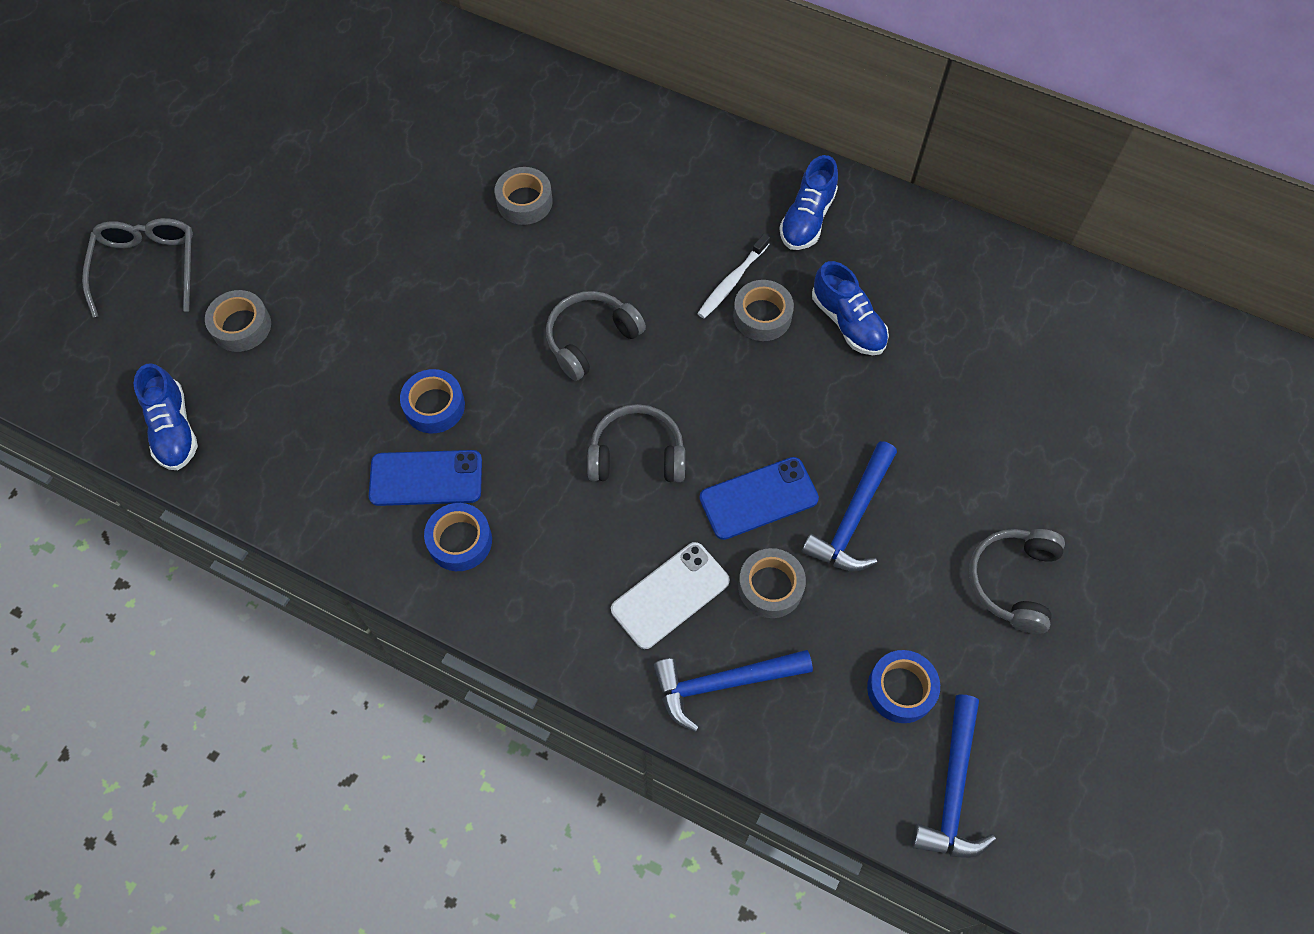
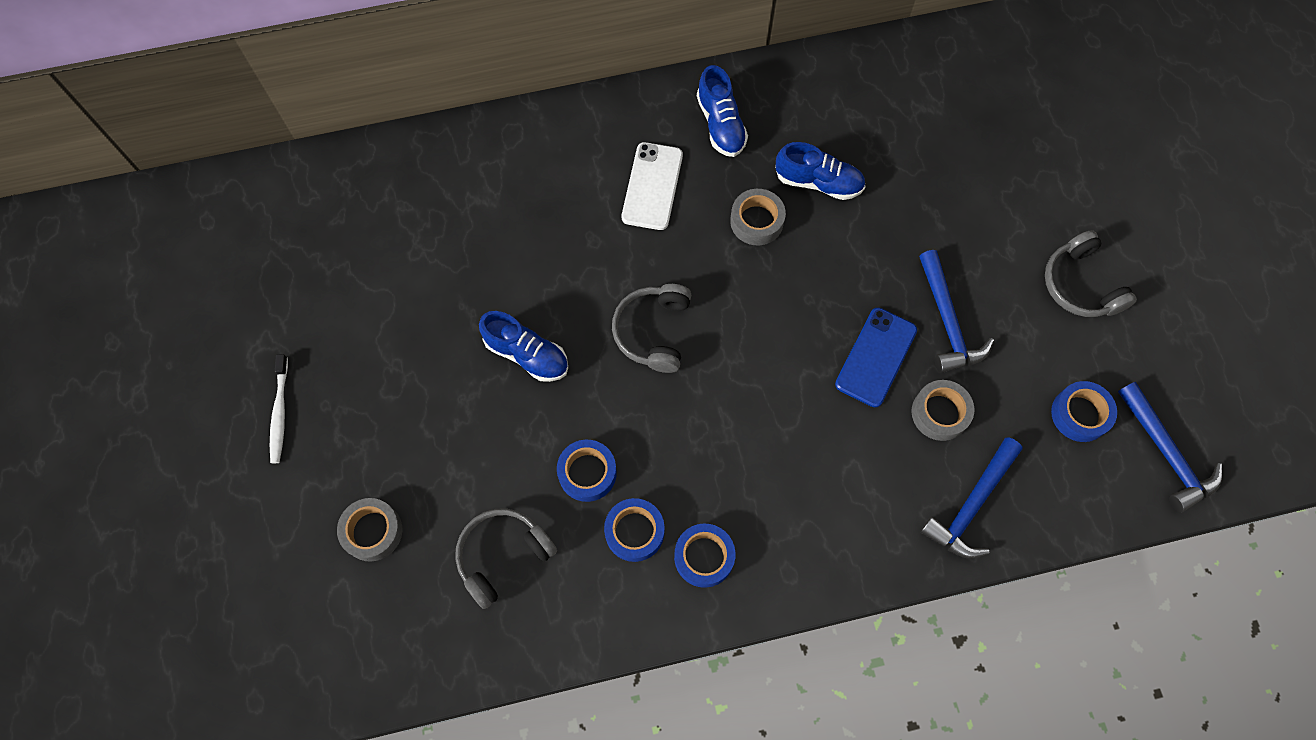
camera: 40 degrees left, 5 degrees up
(148, 267) = (242, 545): grey glasses -> none
(174, 429) = (400, 655): blue shoe -> blue shoe (527, 354)
(426, 478) = (634, 532): blue phone -> blue tape
(524, 201) = (501, 262): grey tape -> none
(637, 455) = (766, 392): grey headphones -> grey headphones (503, 556)
(670, 595) = (882, 474): white phone -> white phone (652, 186)
(732, 281) = (712, 211): white toothbrush -> white toothbrush (280, 413)

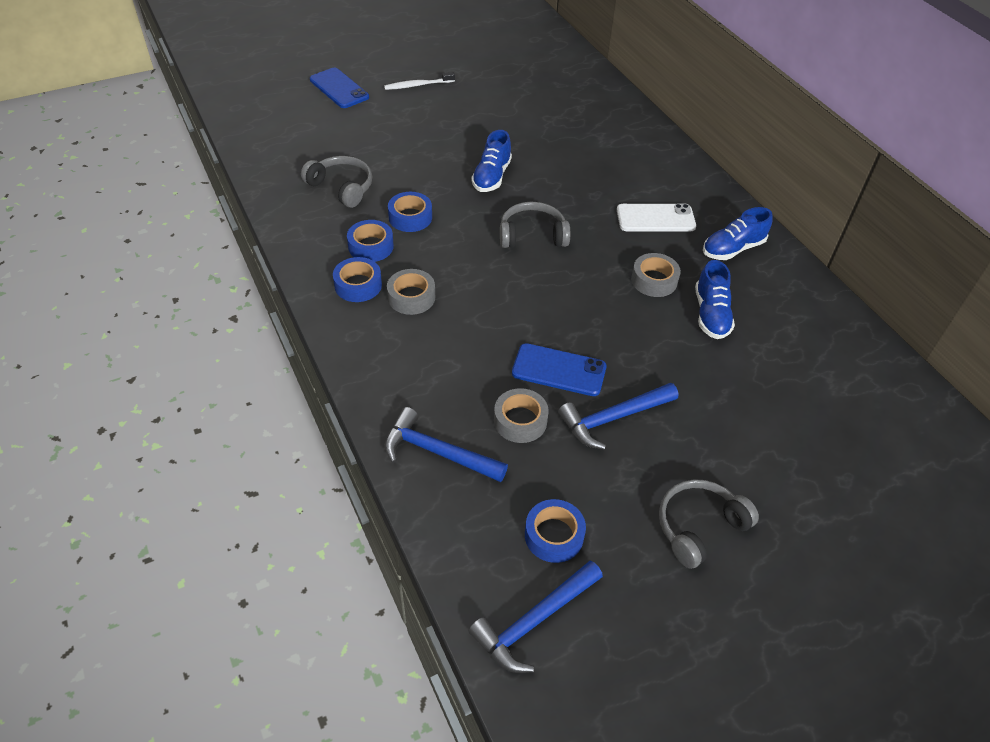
camera: 75 degrees right, 20 degrees down
(252, 532) = (339, 88): none -> blue phone
(372, 531) = (348, 132): grey tape -> grey tape (411, 297)

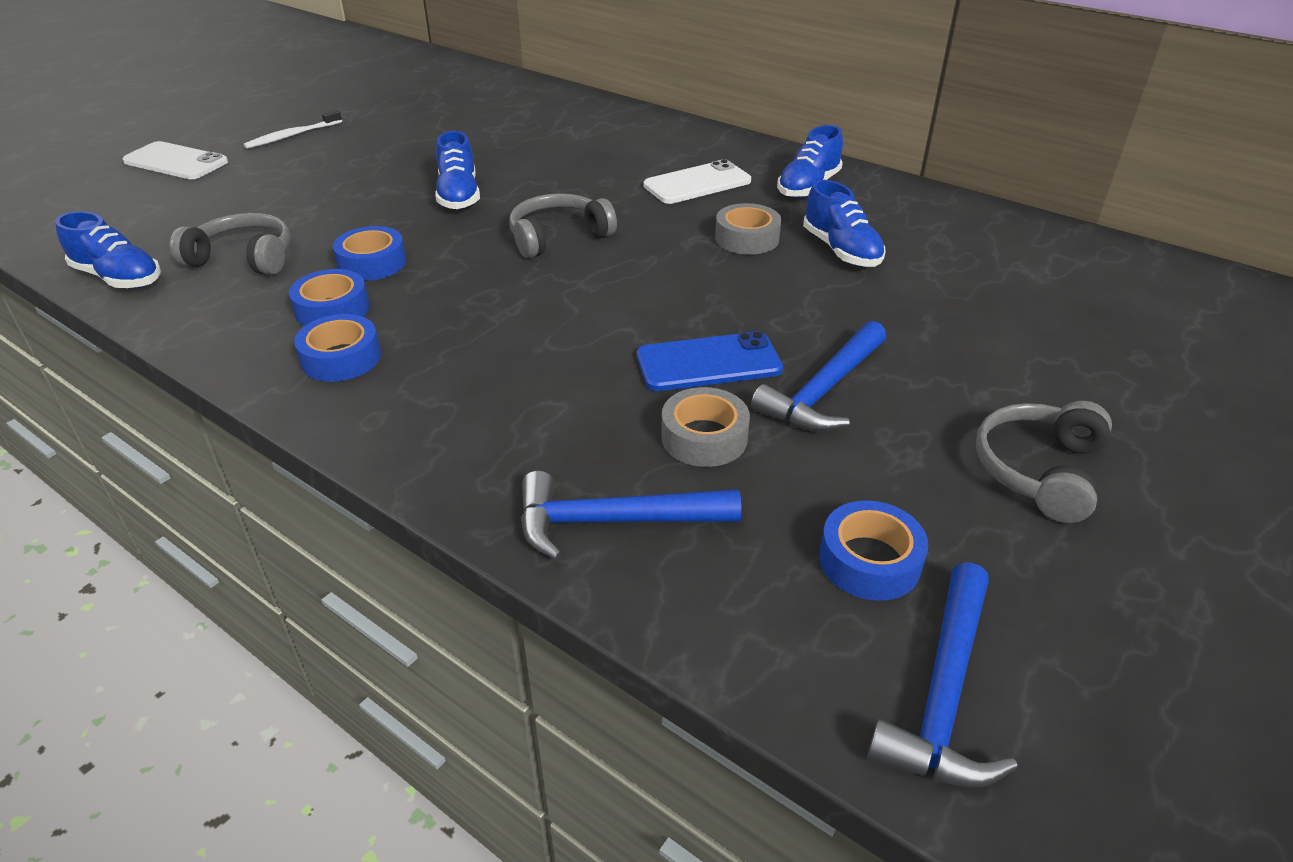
camera: 25 degrees left, 10 degrees down
(271, 179) = (119, 278): none -> blue shoe
(339, 88) = (176, 162): blue phone -> white phone
(411, 297) = (435, 347): grey tape -> none

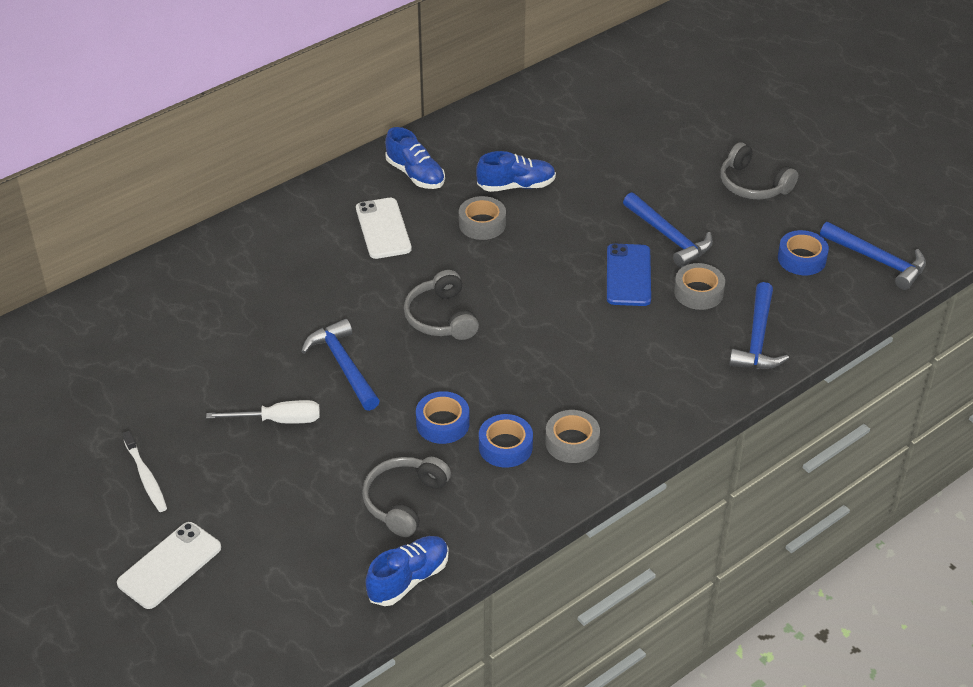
camera: 75 degrees left, 5 degrees up
(341, 358) = (572, 442): blue tape -> grey tape
(371, 177) = (278, 420): none -> white screwdriver
(459, 196) = (343, 366): blue shoe -> blue hammer

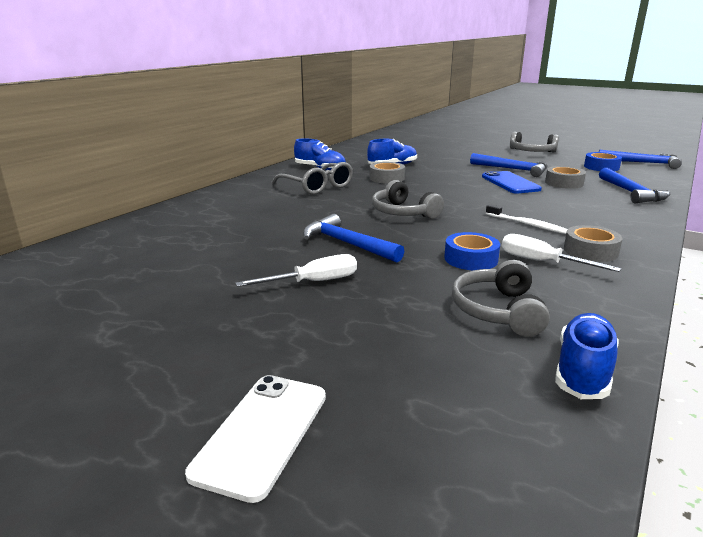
camera: 20 degrees left, 20 degrees down
(146, 477) = (182, 350): white toothbrush -> white toothbrush (528, 225)
(383, 229) = (317, 187): white phone -> grey glasses
(505, 447) = (541, 262): blue tape -> white screwdriver

